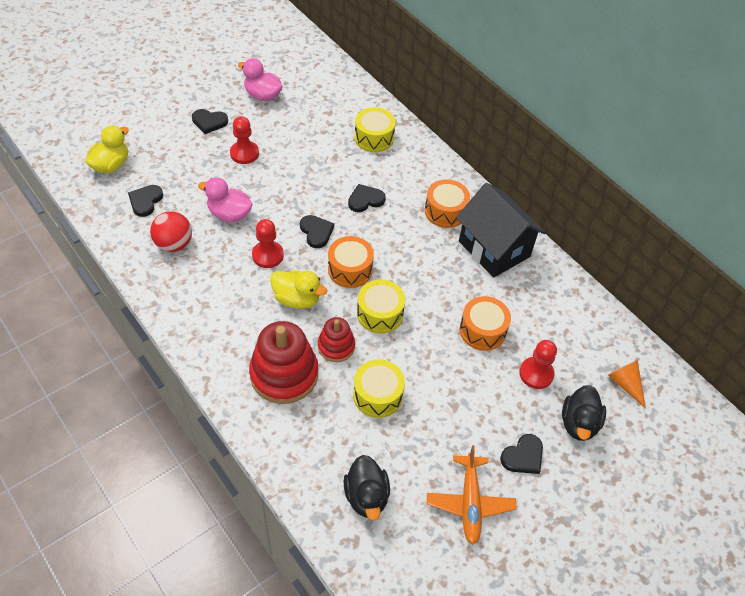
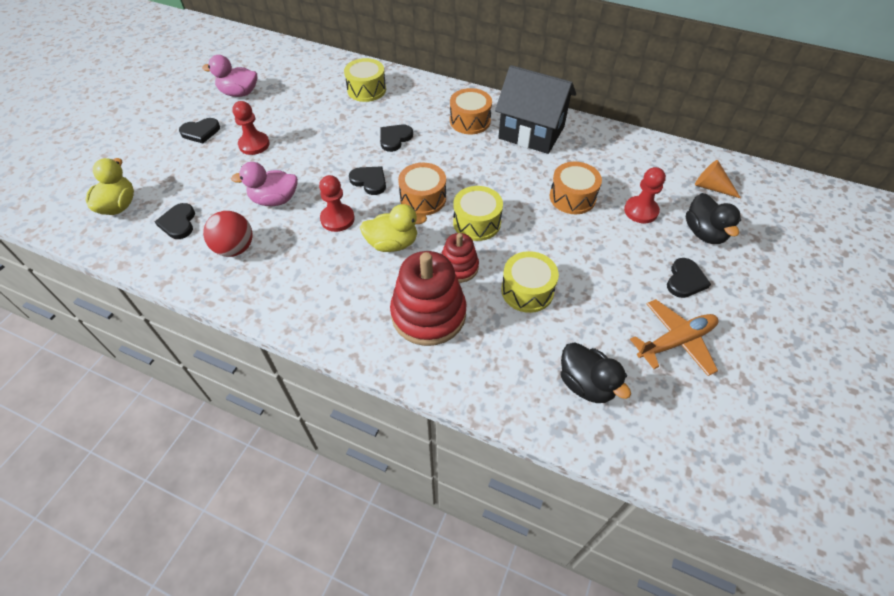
camera: 25 degrees left, 0 degrees up
(469, 503) = (676, 341): orange plane -> orange plane turned 90 degrees counterclockwise

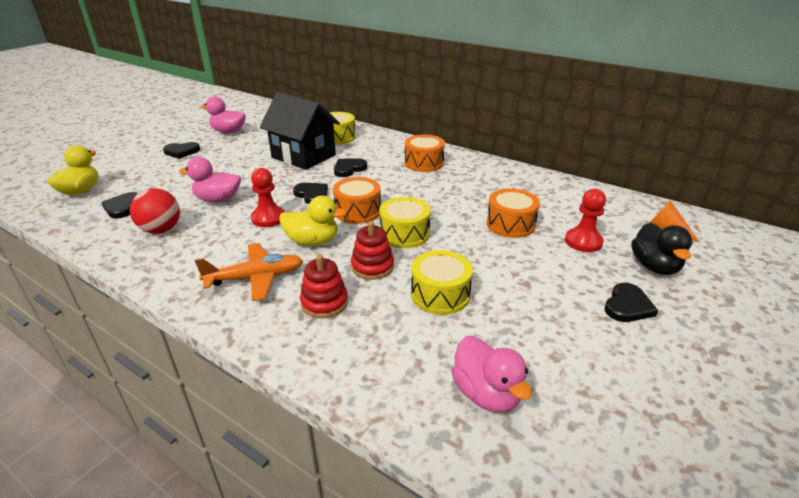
camera: 10 degrees right, 20 degrees down
(254, 144) = (222, 163): red pawn -> none
(428, 314) = (324, 302): red stacking toy -> red stacking toy, size x0.56
(531, 132) = (481, 175): black house -> black house (303, 156)
(586, 384) = (486, 394): black duck -> pink duck
(676, 341) = (609, 364): orange plane -> orange plane (256, 278)

